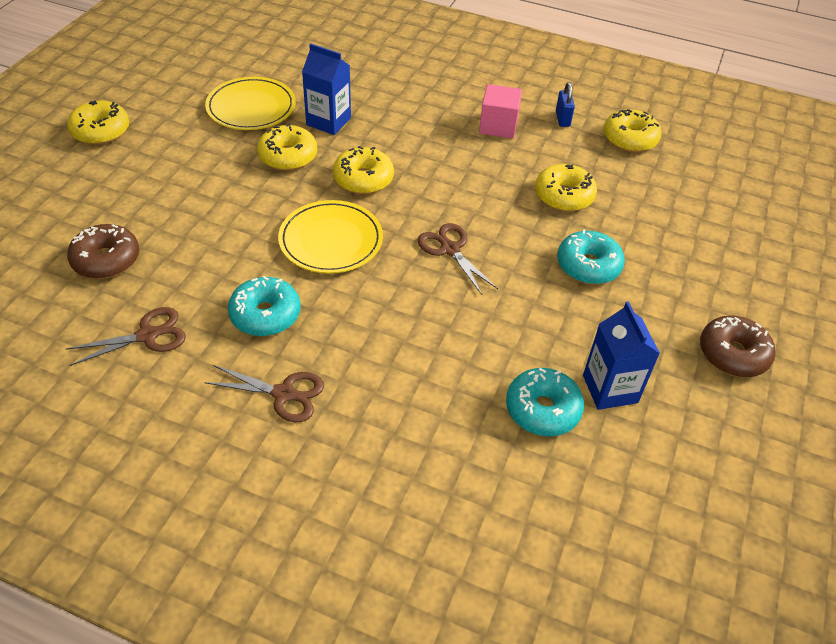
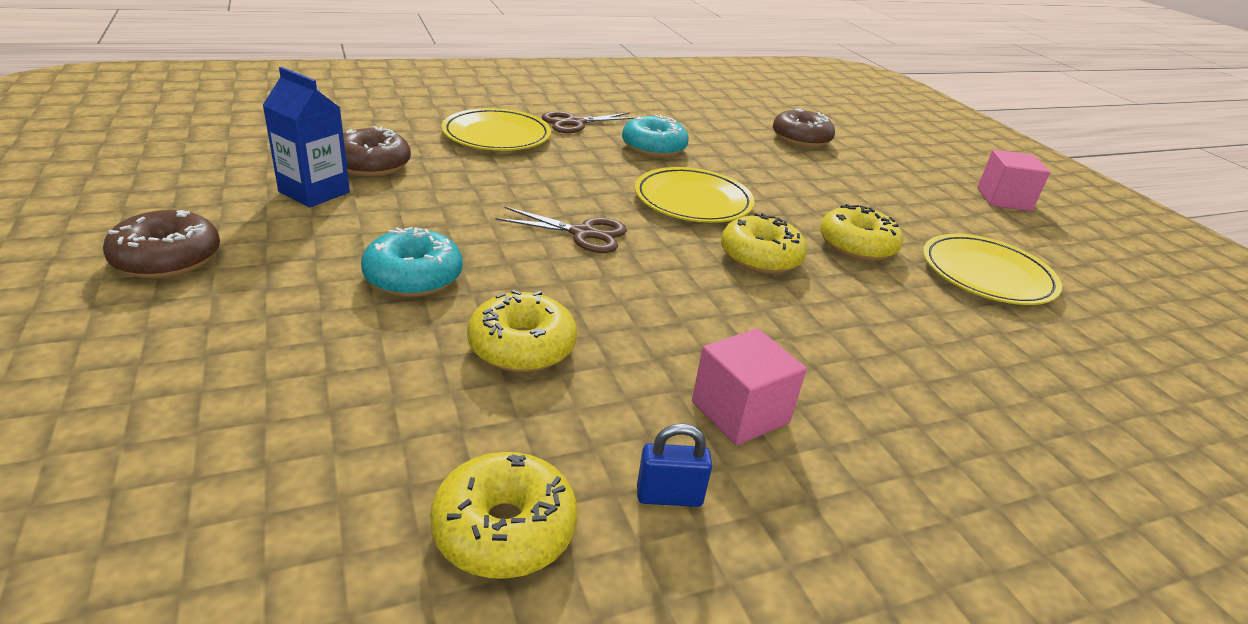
camera: 135 degrees right, 15 degrees down
(101, 131) = (1003, 199): yellow donut -> pink cube
(147, 335) = (700, 120): brown scissors -> none
(328, 121) = (905, 299): blue carton -> none
(388, 408) = (497, 135): none -> yellow plate
(542, 409) = (372, 165): turquoise donut -> brown donut
(562, 119) = (669, 496): blue padlock -> blue padlock turned 45 degrees counterclockwise

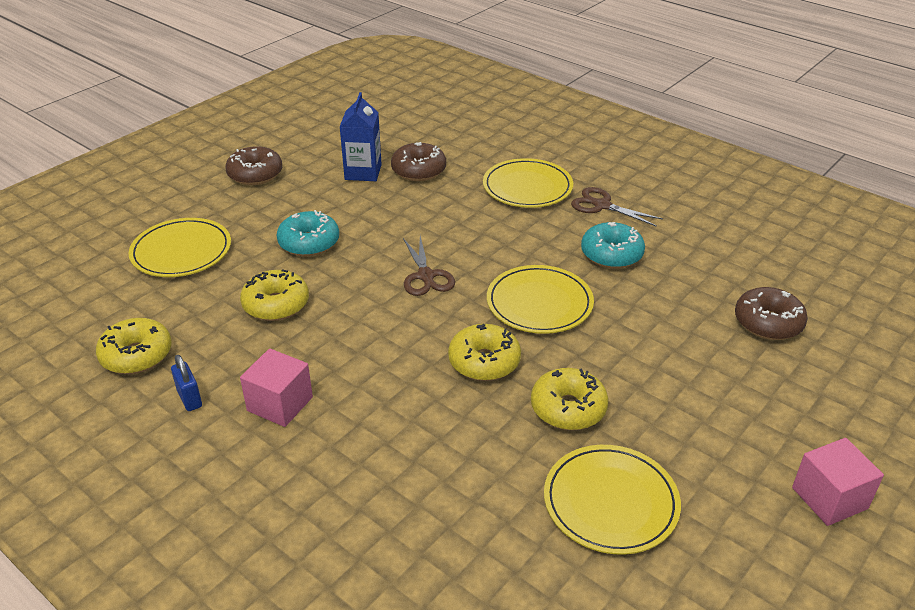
camera: 65 degrees right, 5 degrees up
(266, 390) = (181, 251): none -> yellow plate

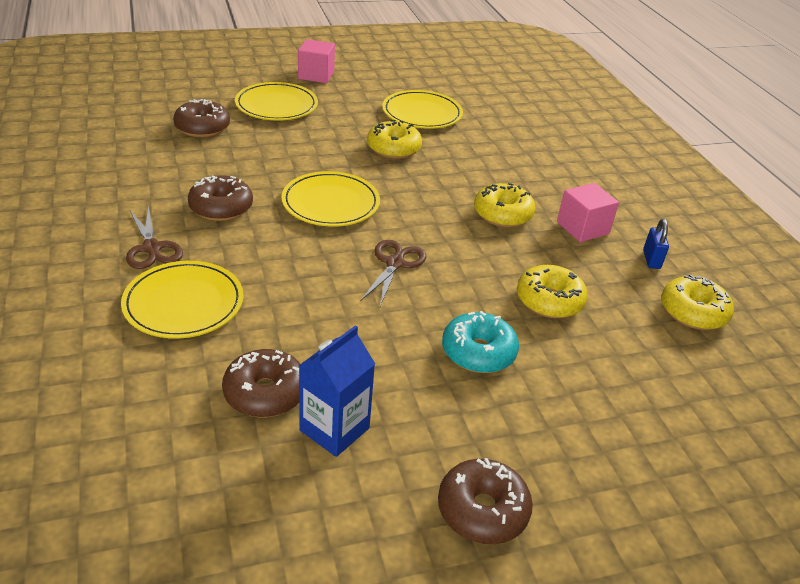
camera: 150 degrees left, 0 degrees up
(181, 251) = (629, 412): yellow plate -> yellow plate (276, 105)
(484, 362) = (417, 189): yellow donut -> yellow donut (502, 214)
(611, 254) = (221, 207): turquoise donut -> brown donut

